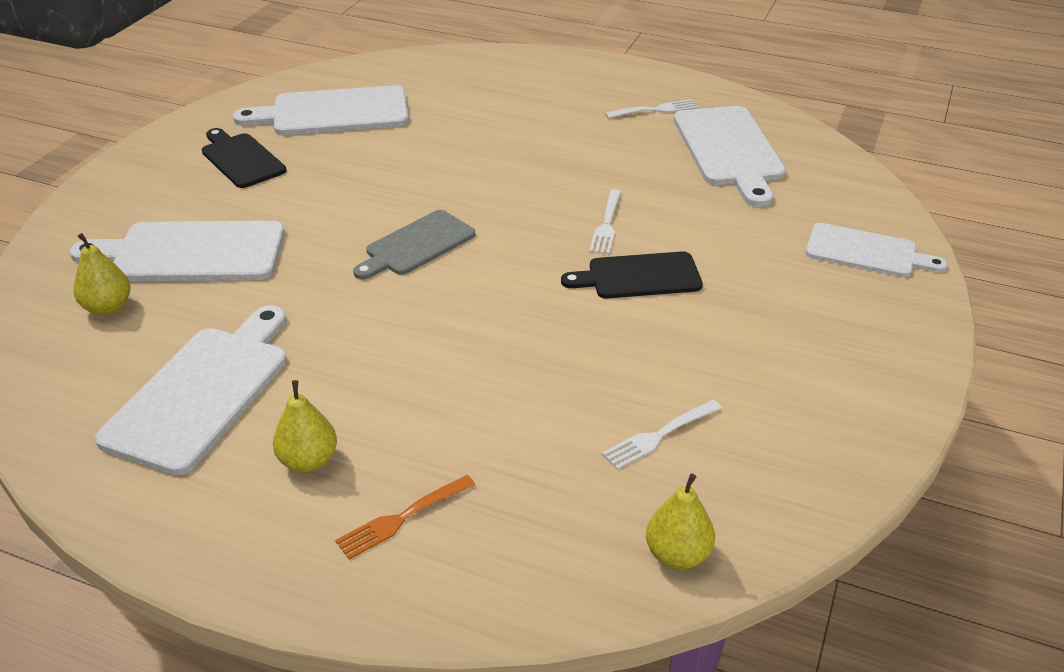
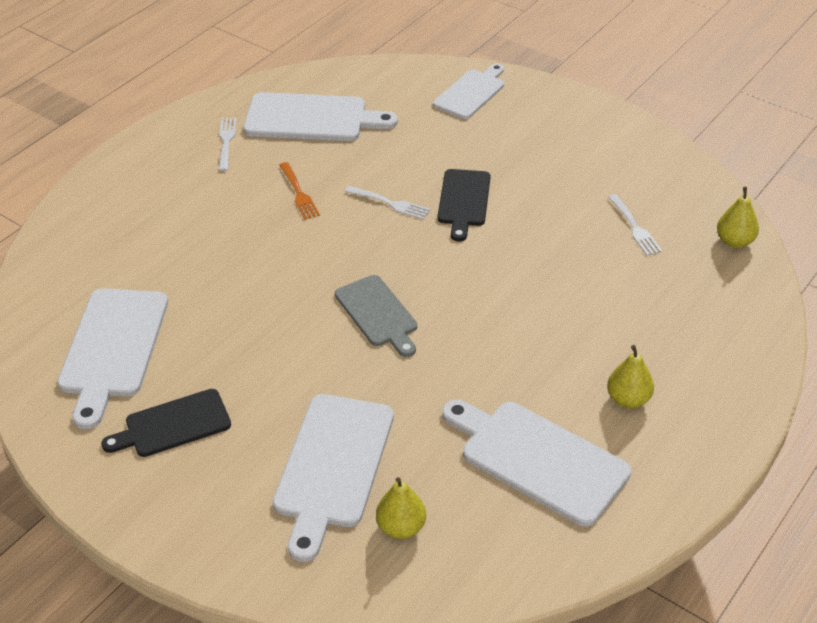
camera: 75 degrees left, 5 degrees up
(403, 517) = (690, 355): orange fork -> orange fork (298, 193)

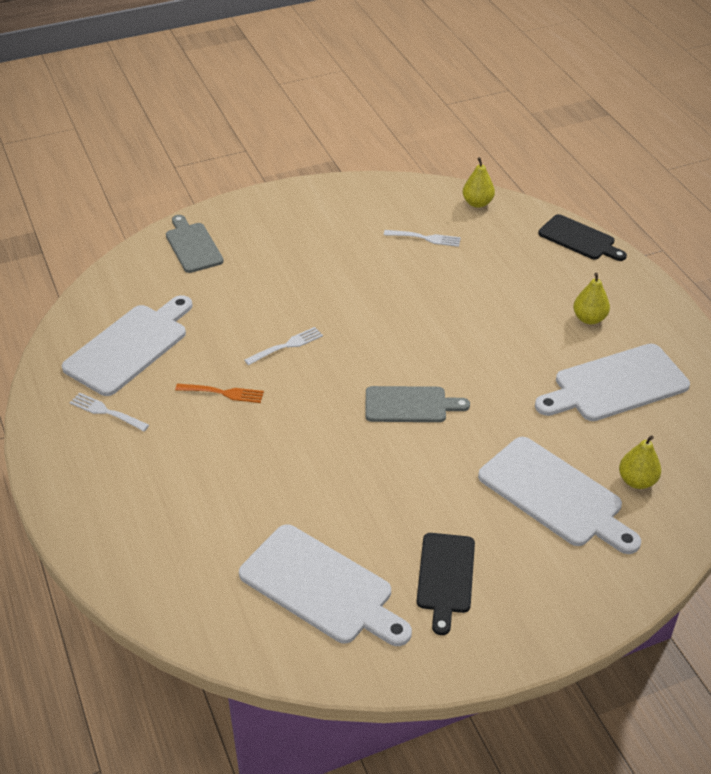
camera: 60 degrees left, 0 degrees up
(463, 201) = (320, 306): black cutting board -> black cutting board (579, 239)
(471, 93) = (193, 246): white cutting board -> grey cutting board

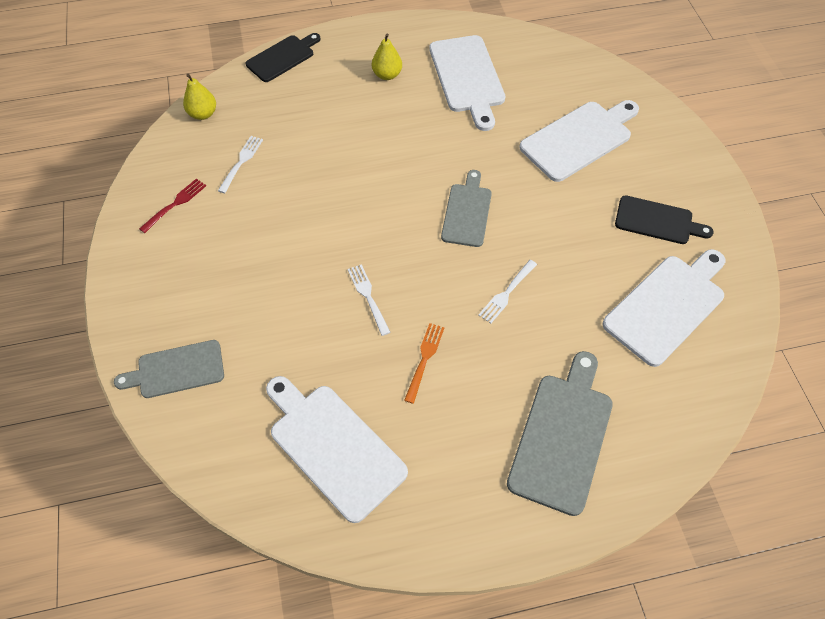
camera: 80 degrees left, 15 degrees up
(107, 412) = (432, 474): white fork -> white fork (507, 292)
(150, 501) = (562, 436): none -> grey cutting board
(362, 209) = (175, 204): none -> red fork
(637, 481) = (569, 90): yellow pear -> none

